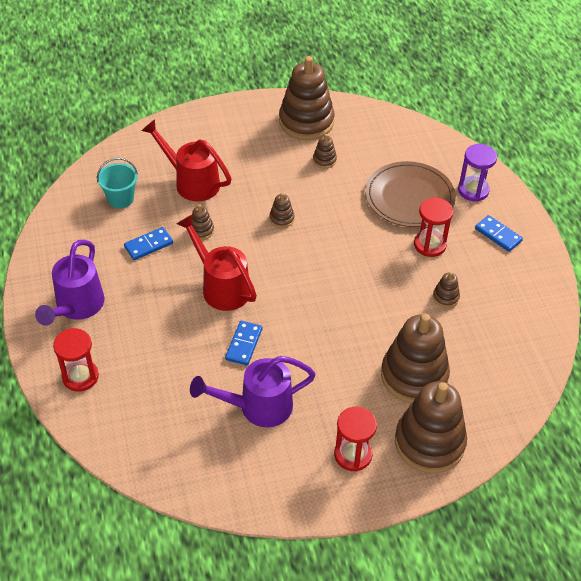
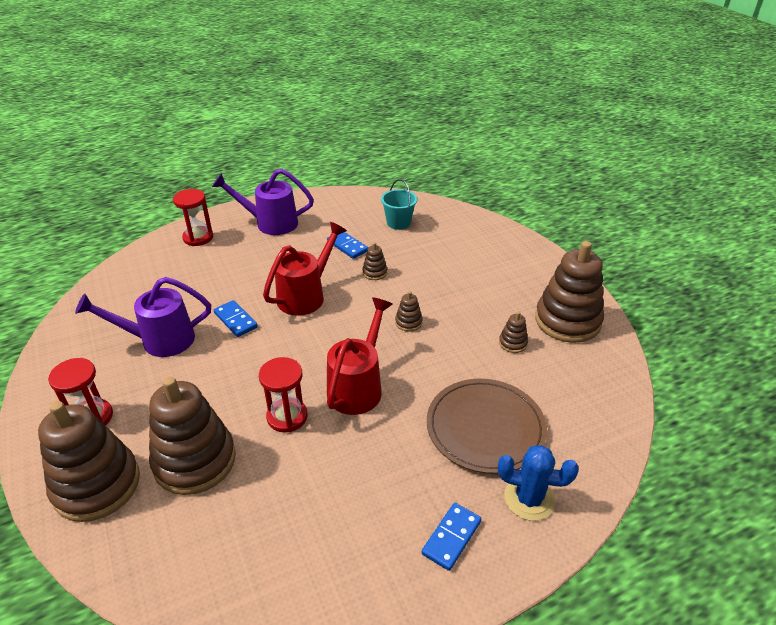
camera: 80 degrees right, 10 degrees down
(192, 182) = (436, 257): red watering can -> red watering can (358, 386)
(244, 344) = (235, 320): blue domino -> blue domino turned 45 degrees clockwise
(258, 407) = (159, 340): purple watering can -> purple watering can turned 75 degrees counterclockwise
(430, 245) = (408, 457): red hourglass -> red hourglass (287, 417)
(445, 297) = (321, 482): brown stacking toy -> none
(473, 190) = (529, 499): purple hourglass -> blue cactus

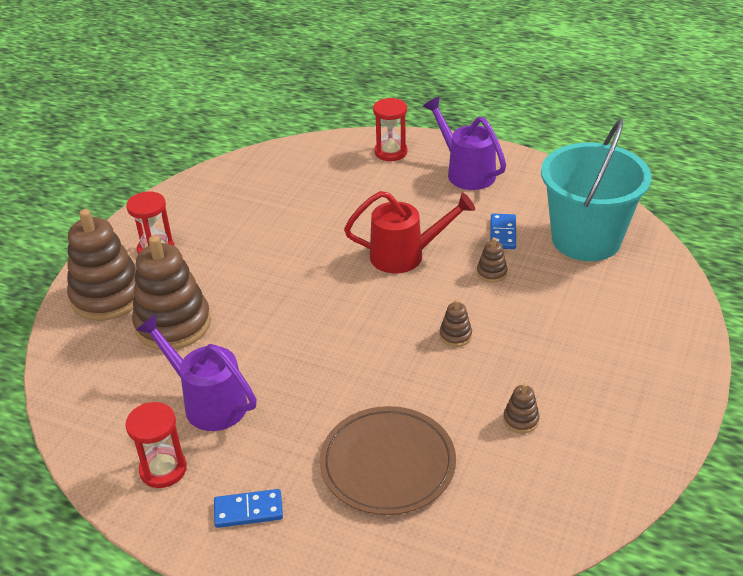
camera: 50 degrees right, 0 degrees up
(159, 340) = (258, 222): purple watering can -> purple watering can (208, 402)
(235, 320) = (327, 241): blue domino -> none
(287, 417) = (263, 340): red hourglass -> red hourglass (163, 469)
(358, 386) = (341, 356): red watering can -> none
(398, 223) = (586, 239): turquoise bucket -> turquoise bucket, size x2.23
(529, 499) = (339, 538): blue cactus -> none
(567, 321) = (609, 441): brown stacking toy -> none

